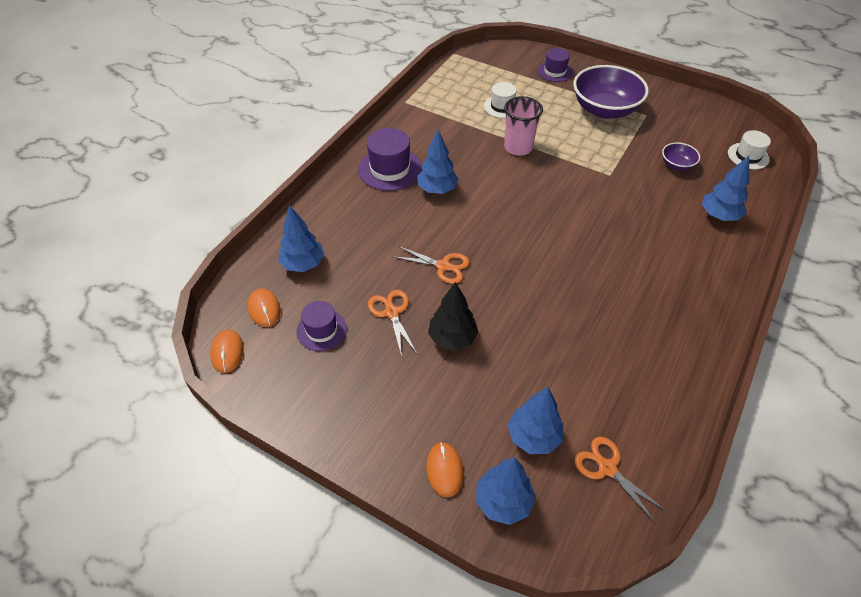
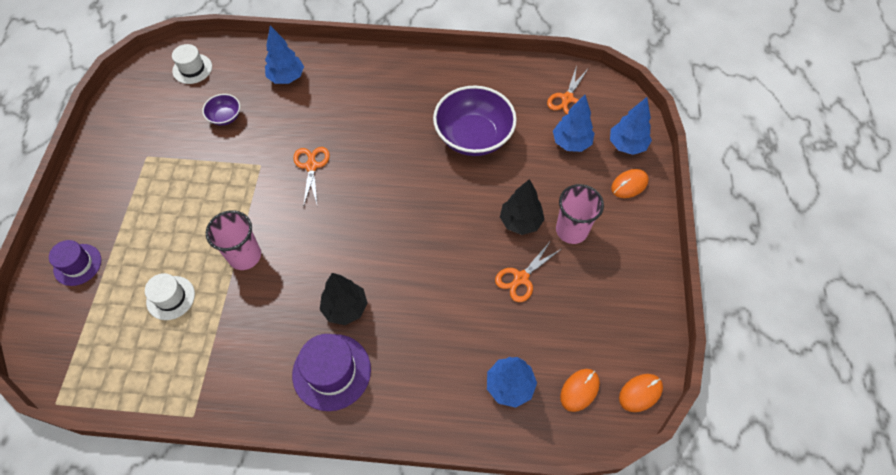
camera: 115 degrees left, 10 degrees up
(321, 330) = (571, 325): purple hat -> none
(418, 379) = (571, 230): none -> pink cup
(437, 189) = (345, 308): blue tree -> black tree
(443, 266) = (447, 260): orange scissors -> orange scissors (311, 166)
(604, 109) = (147, 194): purple bowl -> purple bowl (473, 136)

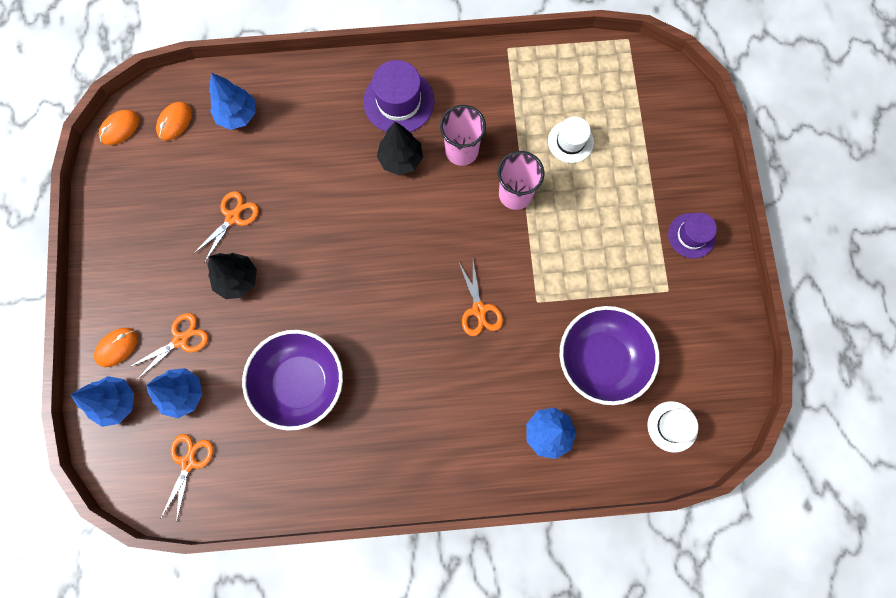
camera: 170 degrees right, 15 degrees up
(77, 264) = (676, 158): purple hat -> purple hat (691, 235)
(225, 117) = (601, 359): purple bowl -> purple bowl, size x2.14
(571, 230) = (182, 279): pink cup -> pink cup (461, 151)
(573, 182) = (180, 340): none -> orange scissors

